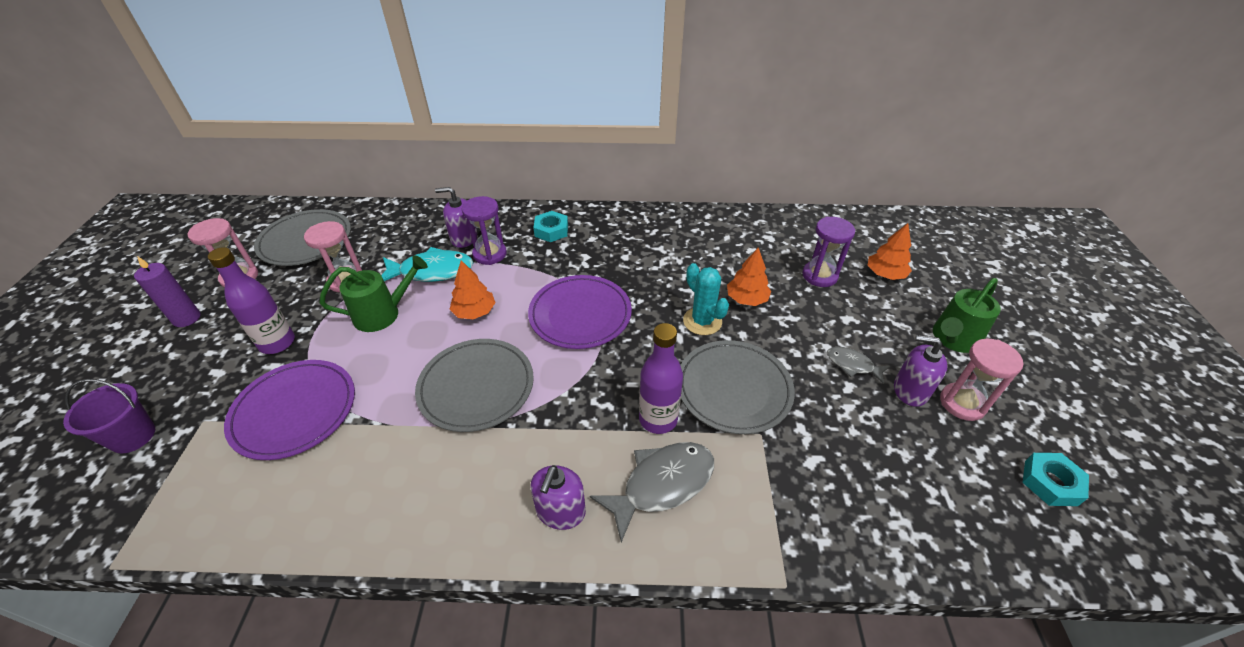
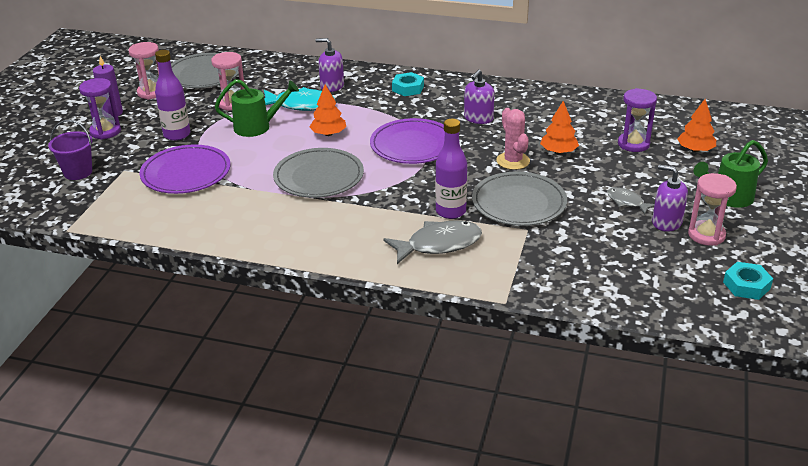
camera: 15 degrees right, 10 degrees down
(490, 254) = (350, 99): purple hourglass -> purple hourglass (105, 131)
(560, 511) = (361, 247): purple soap dispenser -> purple soap dispenser (478, 118)
(702, 321) = (513, 161): turquoise cactus -> pink cactus

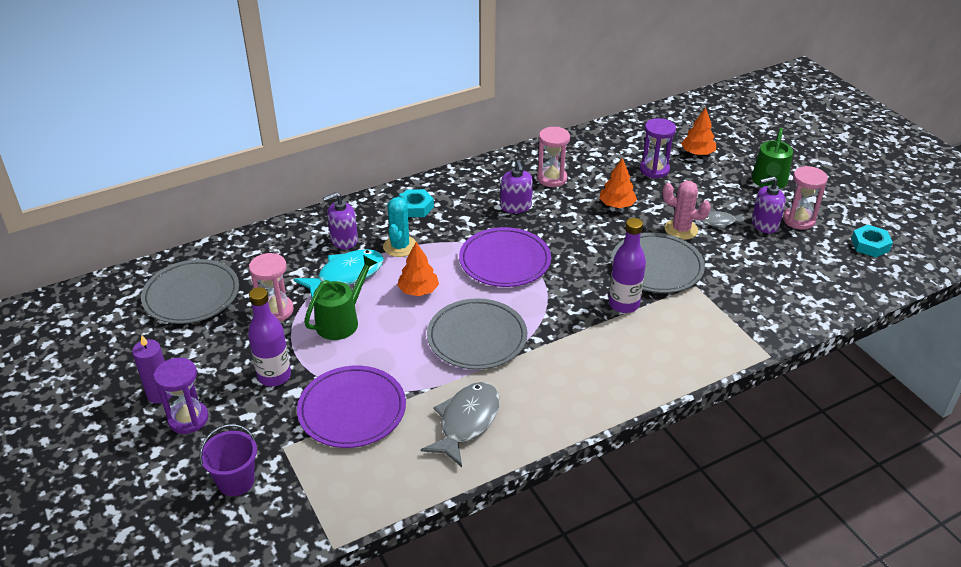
camera: 45 degrees left, 5 degrees up
(151, 92) = (166, 346): pink hourglass -> pink hourglass (552, 178)
(359, 105) = (400, 246): none -> turquoise cactus
(439, 244) = (659, 338): grey fish -> grey fish (466, 422)
(513, 161) = (598, 232): pink cactus -> pink cactus (681, 229)

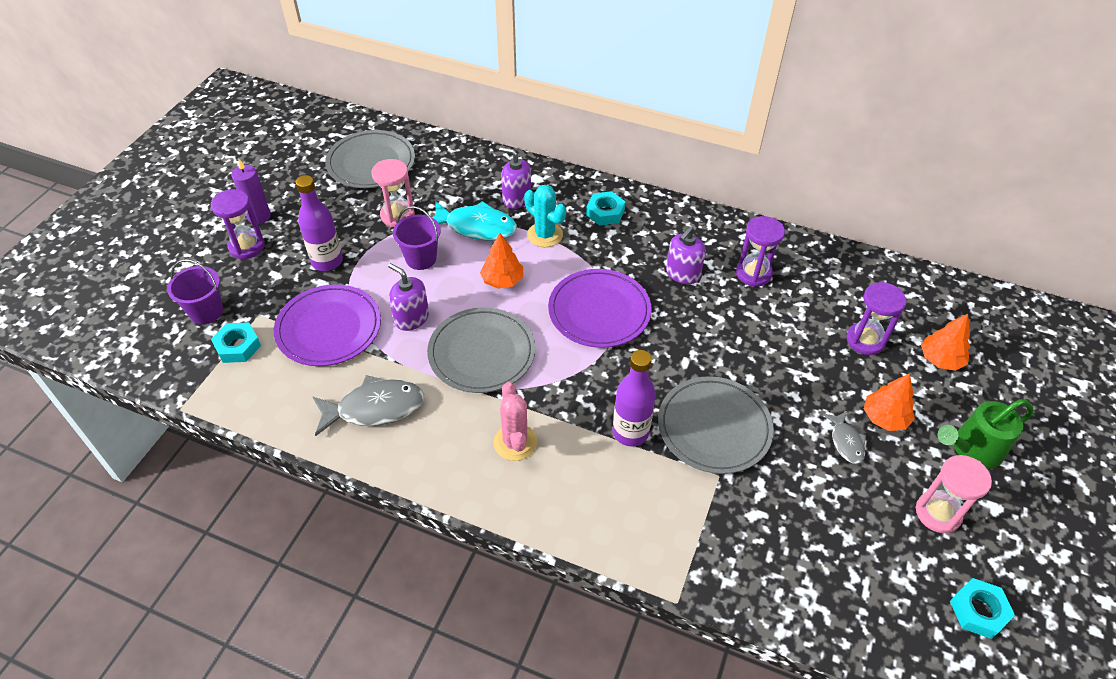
camera: 50 degrees right, 10 degrees up
(304, 477) = (238, 346): none -> turquoise nut
(341, 321) = (421, 258): green watering can -> purple bucket
(400, 246) = (545, 235): turquoise cactus -> turquoise cactus turned 75 degrees clockwise
(552, 178) = (753, 273): pink hourglass -> purple hourglass
(617, 205) = (772, 343): orange tree -> orange tree (884, 417)
(681, 229) = (794, 415): pink cactus -> pink cactus (515, 442)
(719, 222) = (846, 442): grey fish -> grey fish turned 150 degrees counterclockwise
(764, 224) = (891, 484): purple soap dispenser -> purple soap dispenser (411, 318)

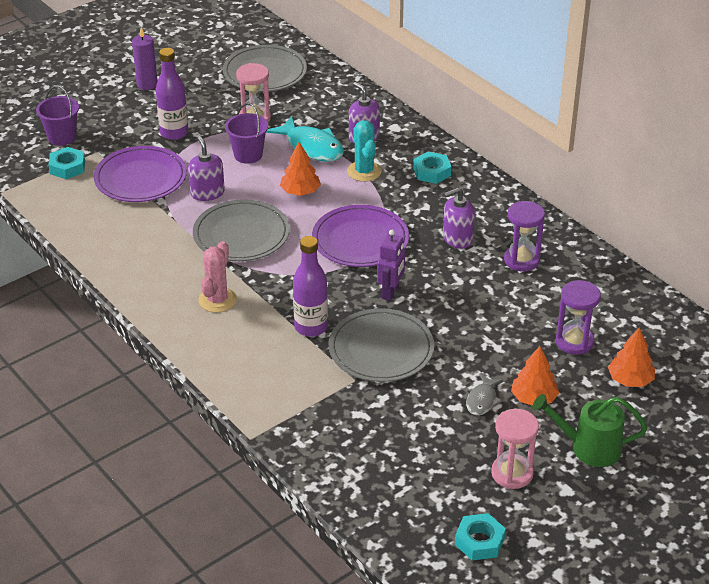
camera: 30 degrees right, 10 degrees down
(247, 246) = (122, 103): purple hourglass -> none
(374, 408) = (133, 241): grey fish -> none
(671, 358) = (391, 292): none -> purple robot

